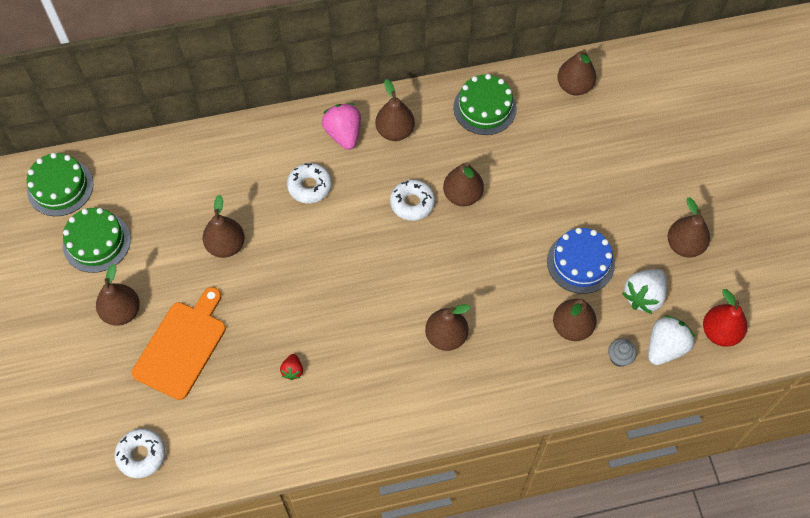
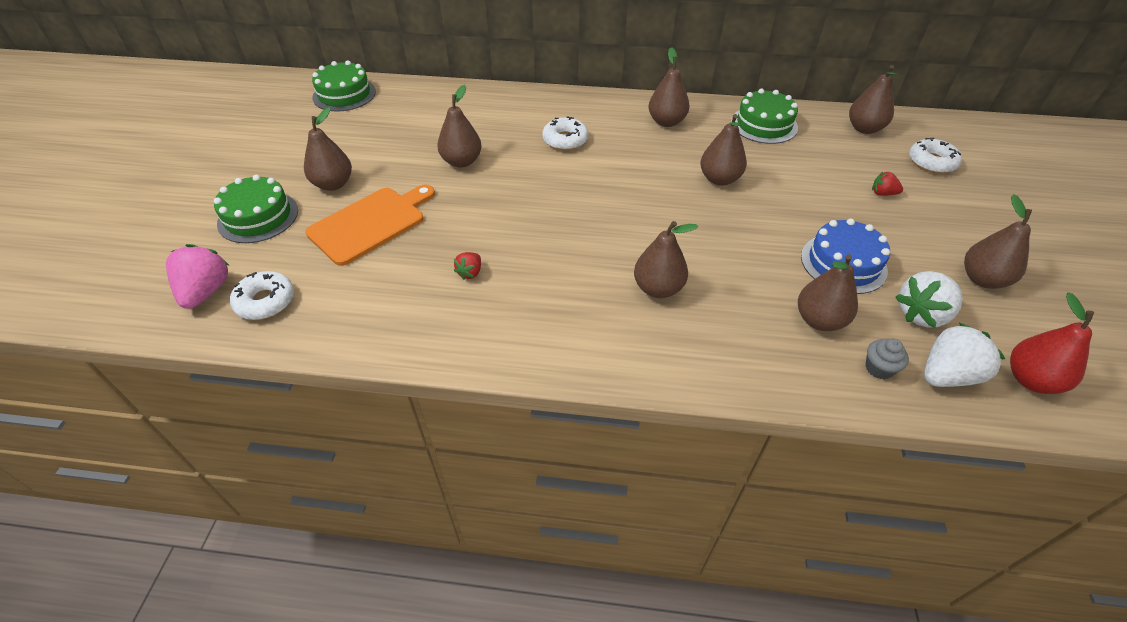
camera: 20 degrees right, 15 degrees down
(96, 242) = (347, 133): green cake -> green cake (258, 217)
(343, 134) = (615, 114): pink strawberry -> pink strawberry (206, 291)
(412, 203) = (663, 173): white donut -> white donut (931, 162)
(600, 170) = (883, 193): none -> red strawberry

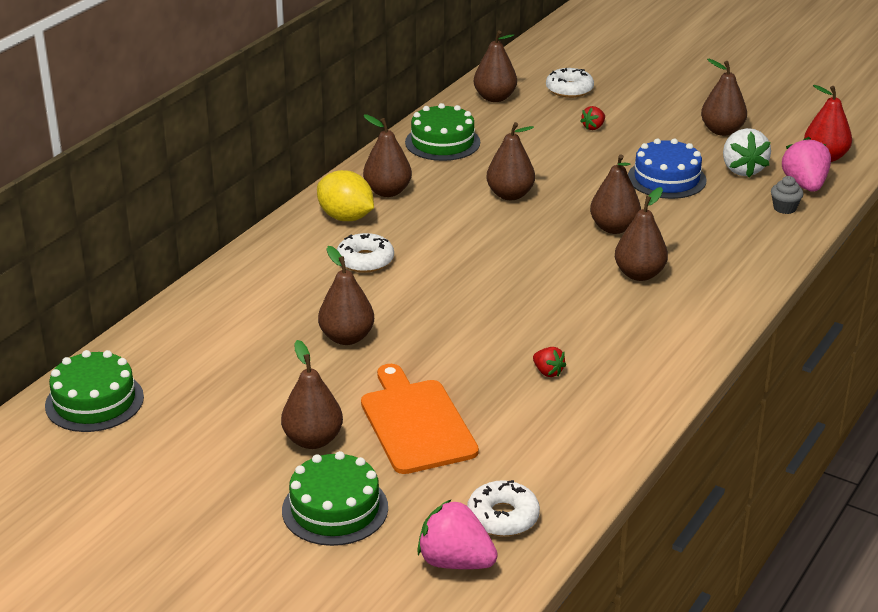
camera: 65 degrees left, 15 degrees down
(615, 115) = (346, 217): none -> yellow lemon
(819, 320) = (723, 213): brown pear -> brown pear (614, 228)
(947, 375) = (804, 185): white strawberry -> pink strawberry

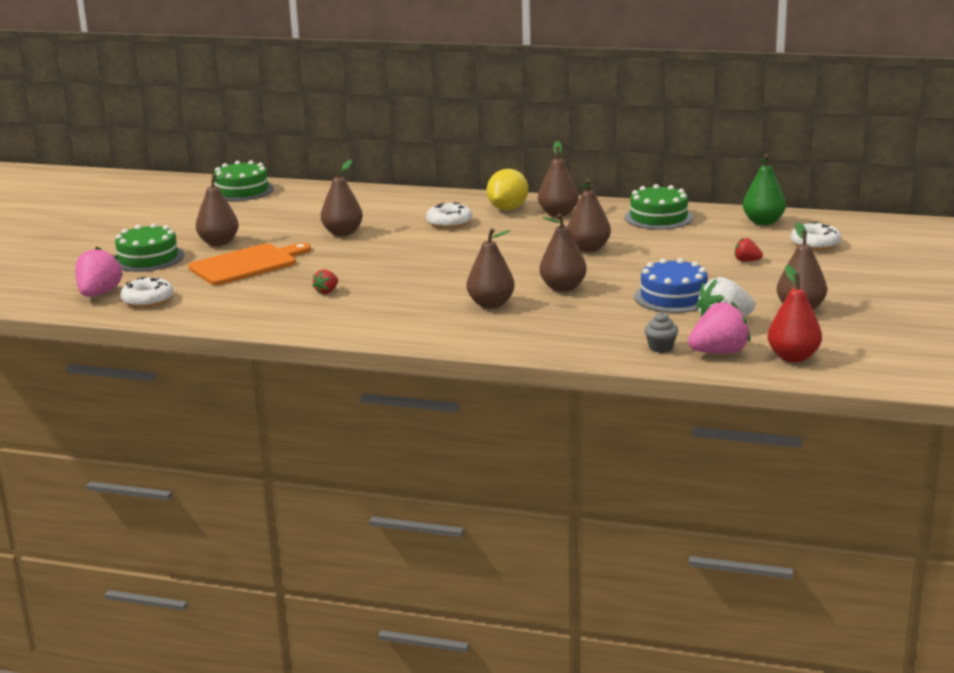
camera: 75 degrees right, 10 degrees down
(494, 98) = (763, 222): brown pear -> green pear

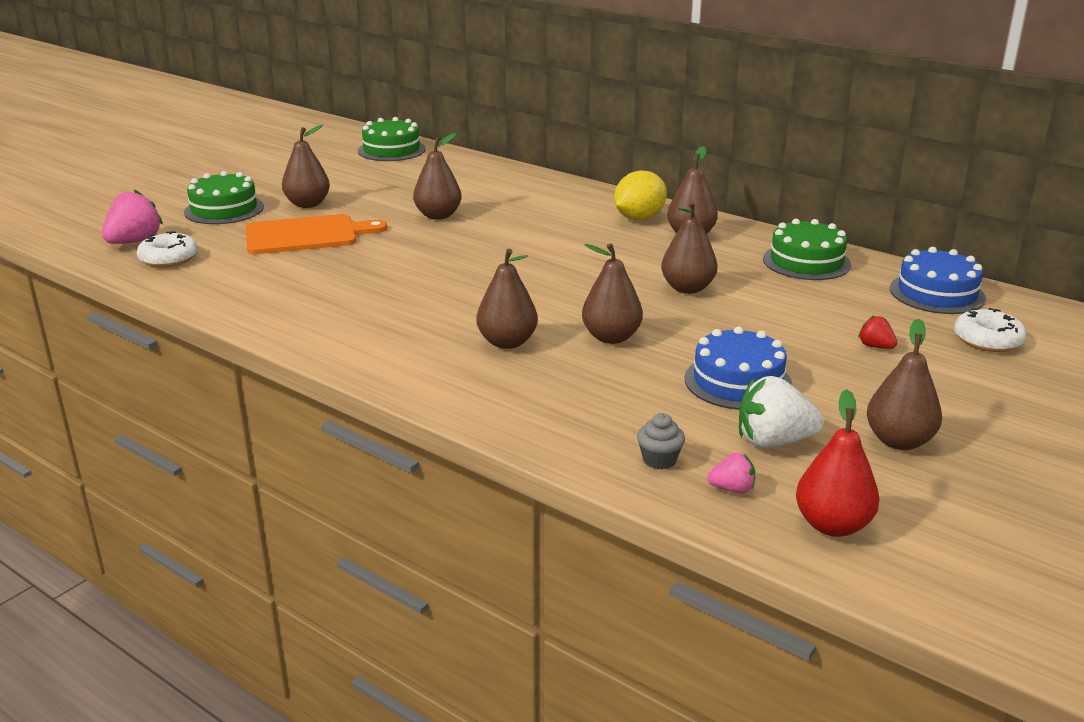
camera: 20 degrees right, 5 degrees up
(327, 292) = (349, 286): red strawberry -> none
(449, 222) = (560, 224): white donut -> none
(719, 352) = (732, 489): pink strawberry -> pink strawberry, size x0.53
(763, 222) = (937, 293): green pear -> blue cake

